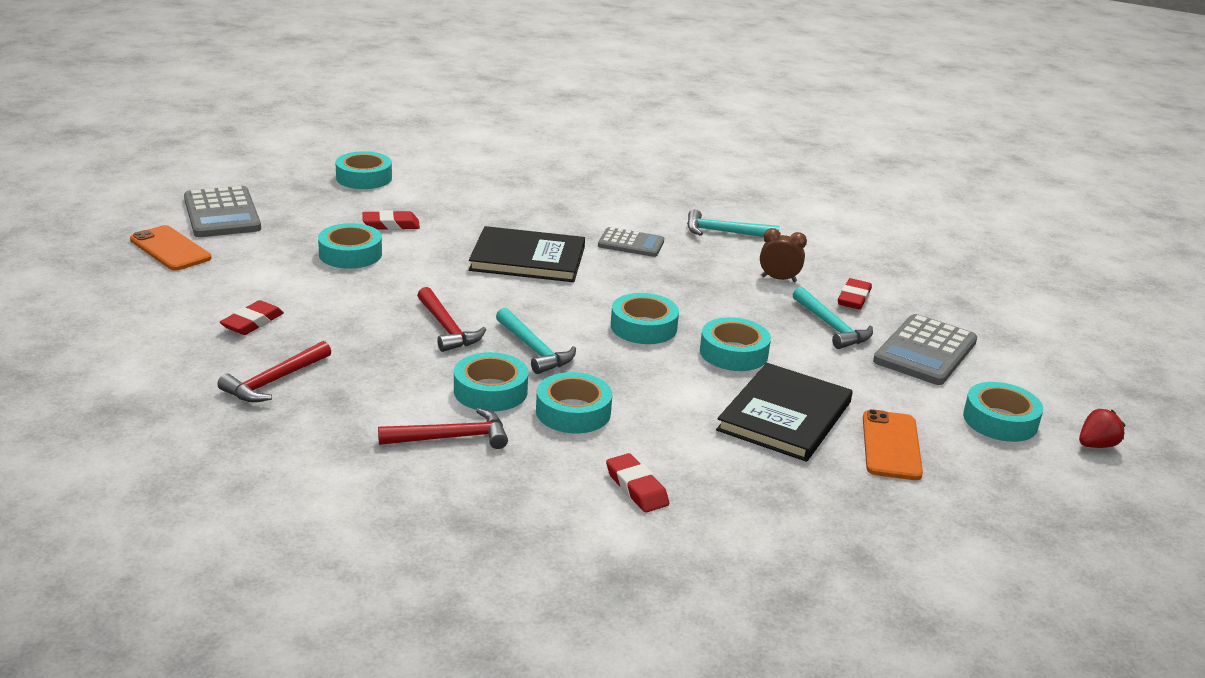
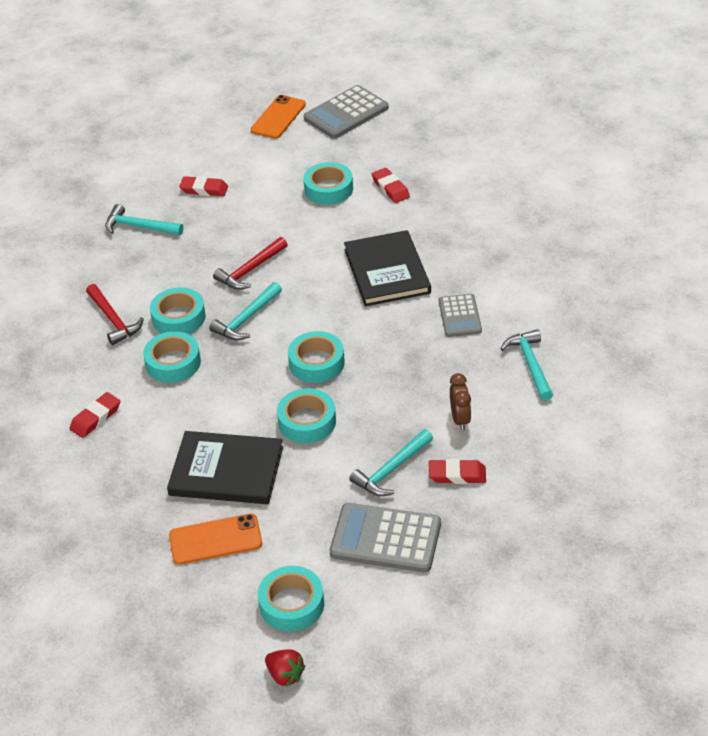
camera: 75 degrees right, 15 degrees up
(274, 381) = (139, 227): red hammer -> turquoise hammer
(364, 178) = (463, 145): turquoise tape -> none

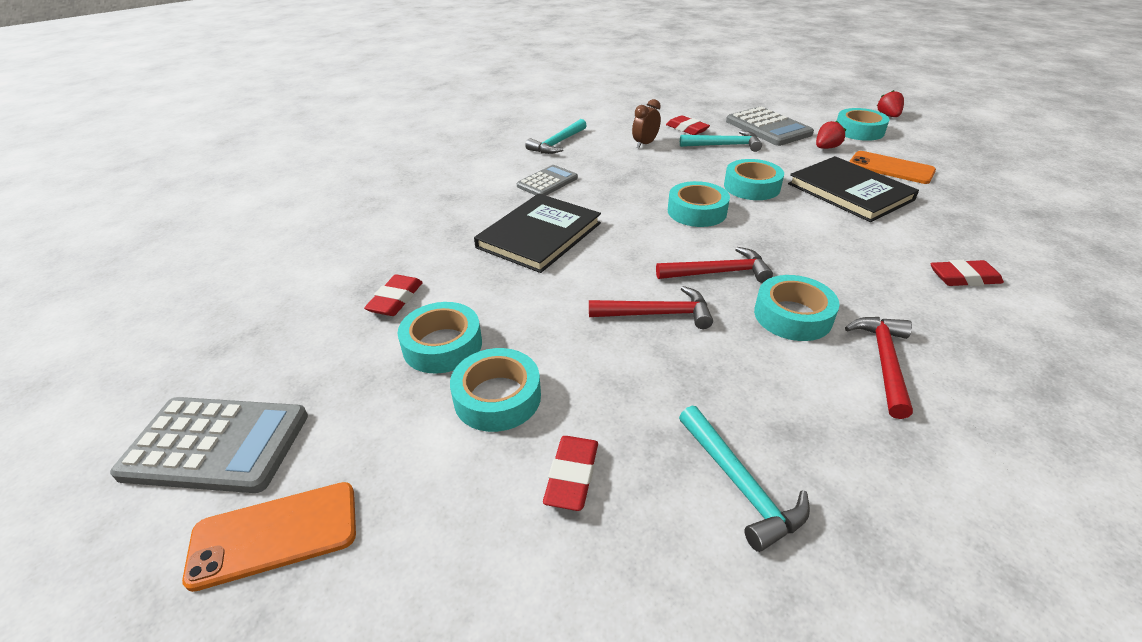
camera: 135 degrees left, 5 degrees down
(173, 363) = (837, 279): turquoise tape -> turquoise tape (497, 397)
(204, 189) = (571, 476): red eraser -> red eraser turned 45 degrees clockwise
(246, 319) = (718, 272): turquoise hammer -> red hammer
(297, 537) = (826, 148): none -> red strawberry

